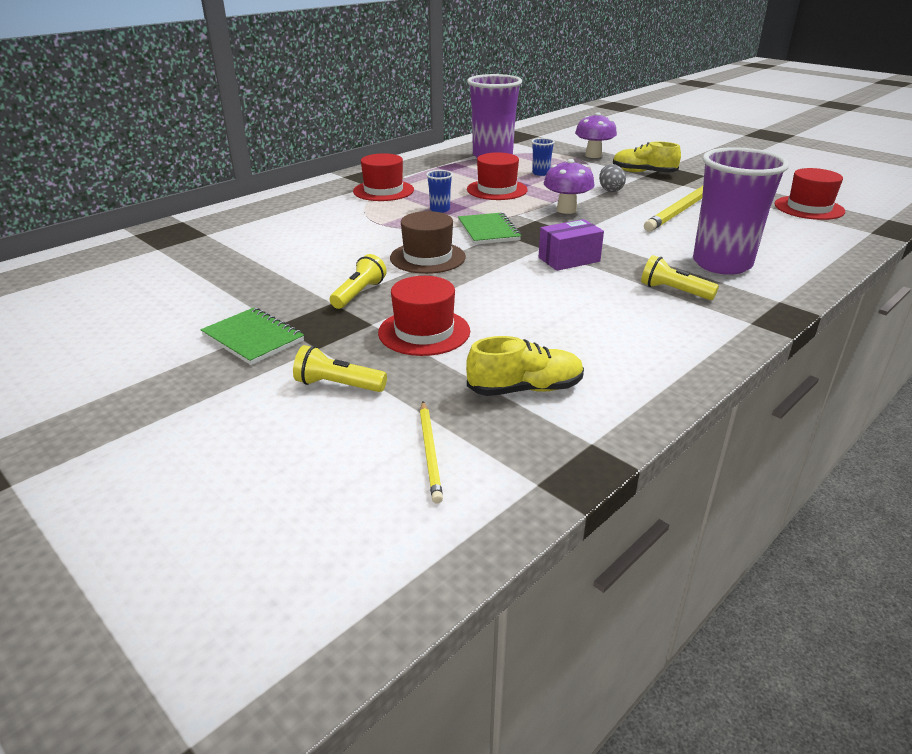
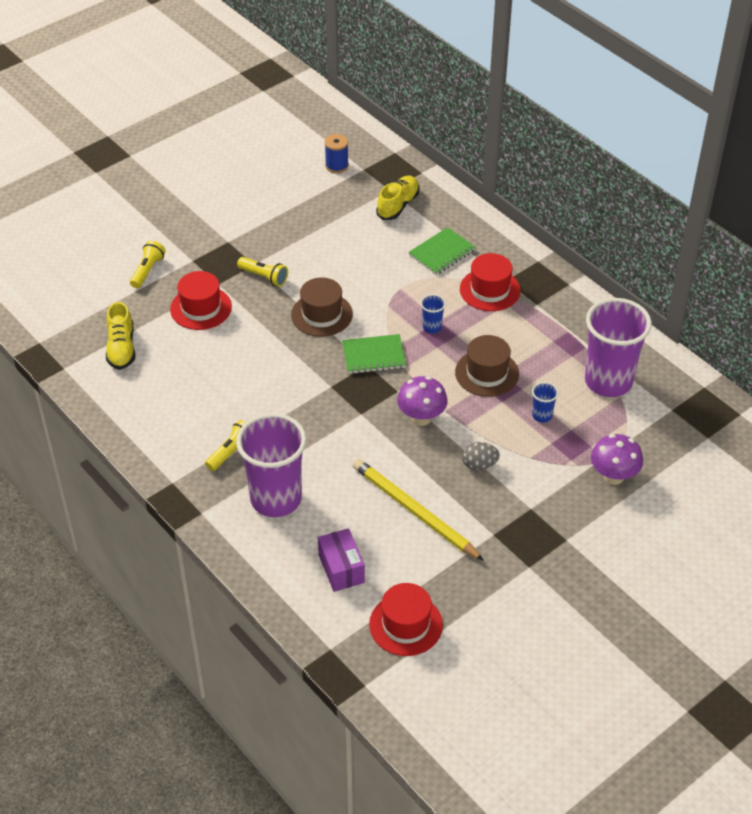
camera: 95 degrees right, 15 degrees up
(140, 263) = (337, 166): none -> blue spool
(253, 338) = (211, 232): green notebook -> green notebook (442, 253)
(430, 452) = (75, 305): yellow pencil -> none
(497, 190) = (487, 373): red hat -> brown hat
(569, 259) = (303, 399): purple box -> purple box (341, 568)
(643, 172) = (540, 509): yellow shoe -> yellow shoe (398, 205)

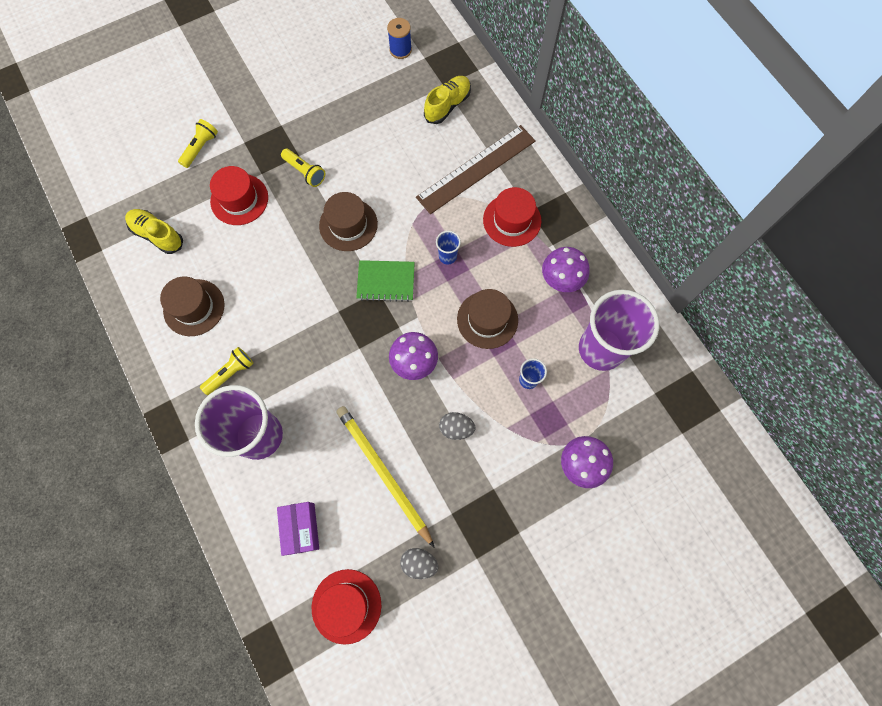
camera: 10 degrees right, 25 degrees up
(121, 348) = (158, 235): yellow shoe -> yellow shoe turned 120 degrees clockwise
(177, 403) = (194, 307): none -> brown hat
(442, 253) = (476, 169): green notebook -> brown ruler
(471, 579) = (419, 563): none -> grey egg
(553, 331) = (561, 280): none -> purple mushroom

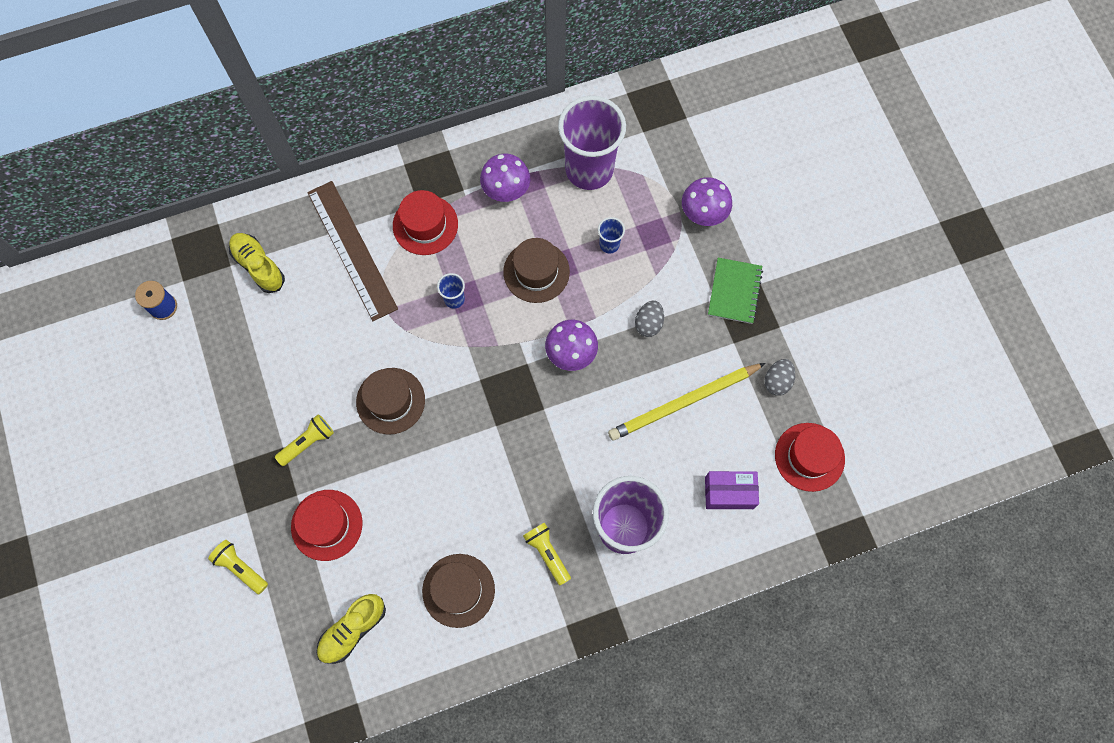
camera: 80 degrees left, 0 degrees up
(386, 281) = (471, 369): green notebook -> green notebook (734, 291)

